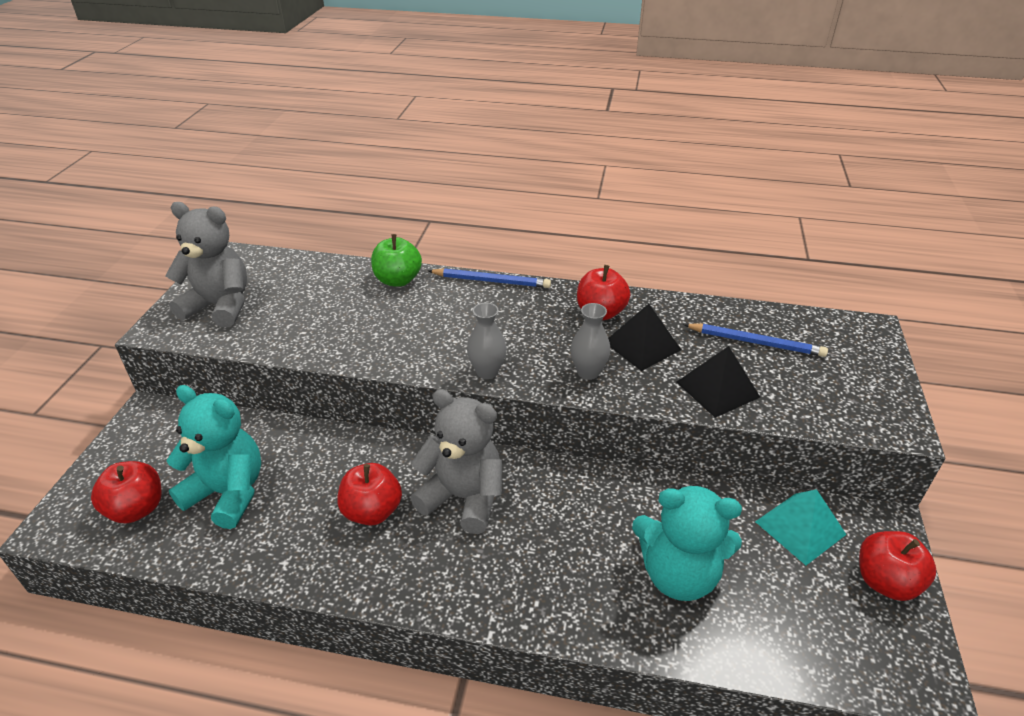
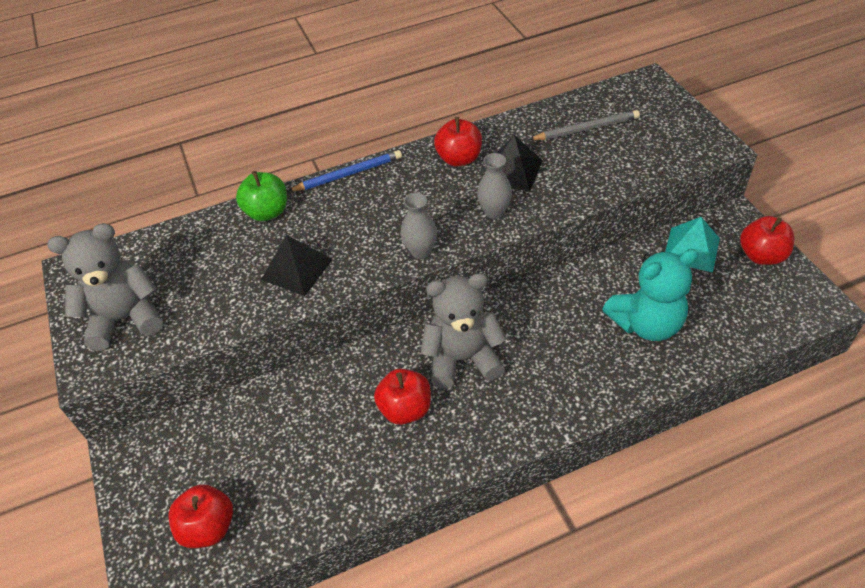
camera: 30 degrees left, 10 degrees up
(228, 493) = (275, 467): turquoise teddy bear -> none
(717, 389) = (591, 178): black pyramid -> black pyramid (297, 269)
(755, 342) = (586, 129): blue pencil -> grey pencil

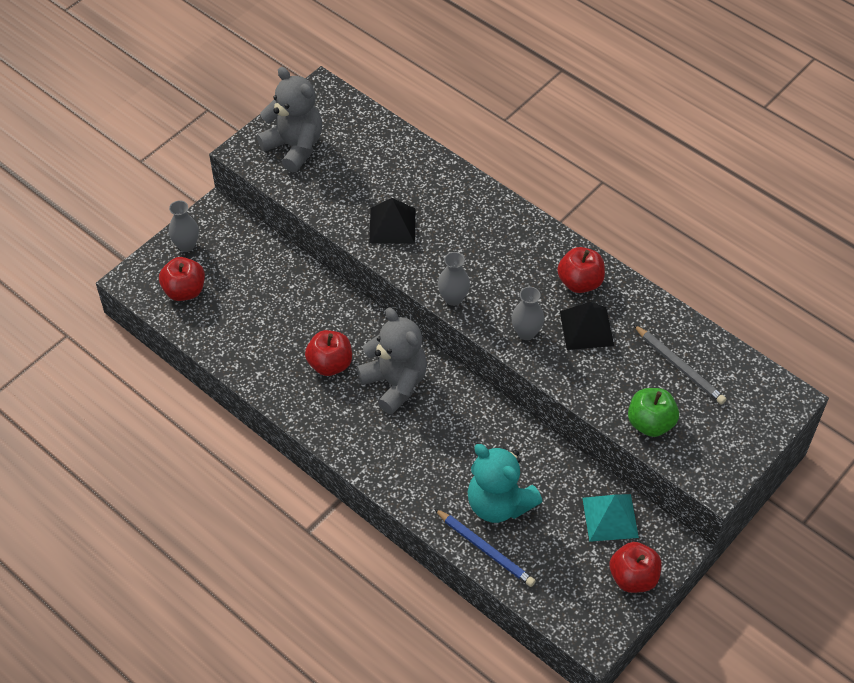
camera: 60 degrees right, 5 degrees up
(145, 501) = (186, 245): none -> grey vase
(267, 212) = (441, 177): green apple -> green apple (650, 423)
(348, 174) = (515, 210): blue pencil -> blue pencil (485, 549)

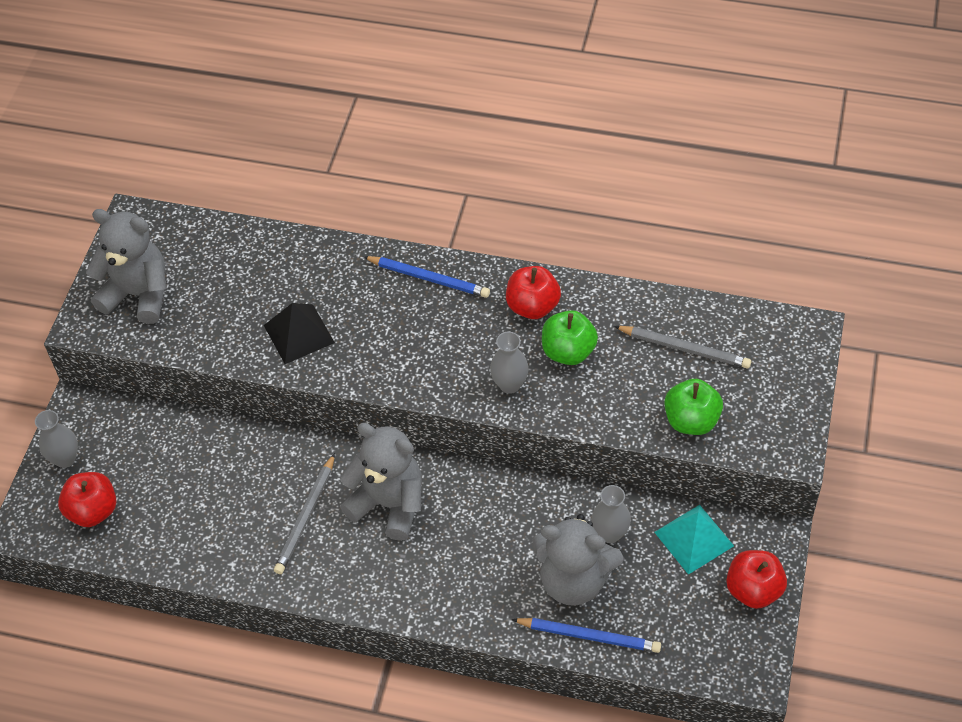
camera: 25 degrees left, 0 degrees up
(330, 364) = (306, 516): red apple -> grey pencil
(453, 298) = (411, 383): grey vase -> grey vase (610, 533)
(499, 503) = (574, 580): turquoise teddy bear -> grey teddy bear
(513, 226) = (428, 278): none -> blue pencil
(586, 328) = (568, 351): black pyramid -> green apple

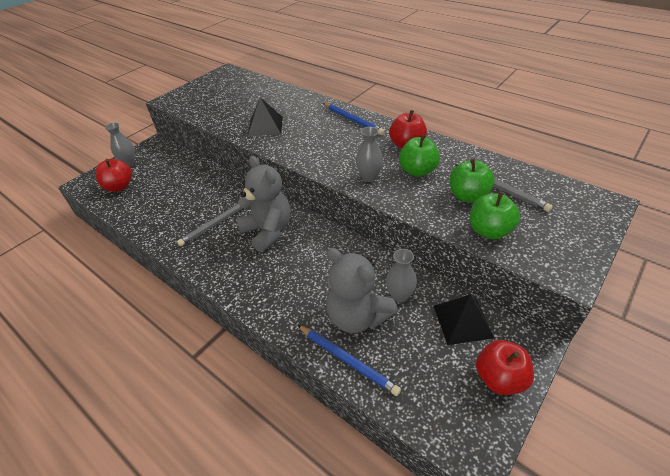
camera: 25 degrees right, 10 degrees down
(138, 294) = (203, 95): grey teddy bear -> none
(648, 374) = (468, 196): none -> green apple
(694, 539) = (462, 321): turquoise pyramid -> black pyramid

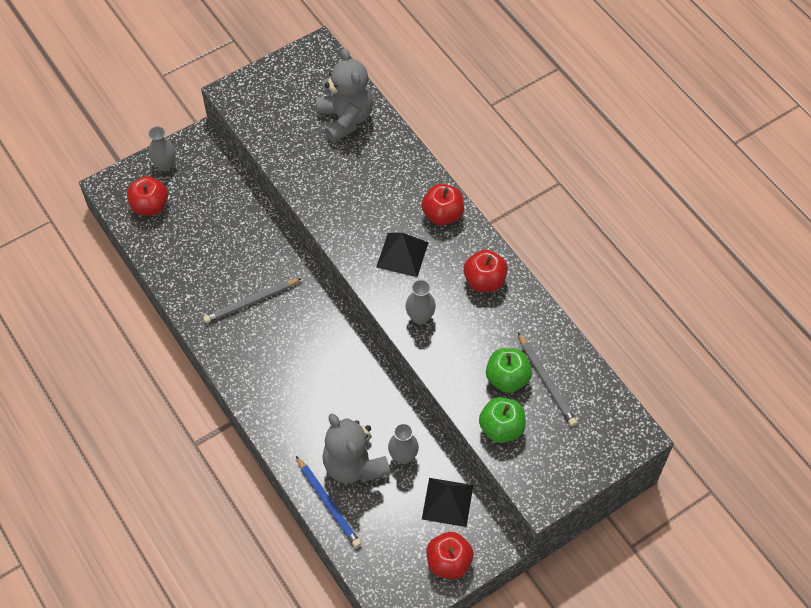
camera: 15 degrees right, 15 degrees up
(265, 126) = (336, 190): black pyramid -> black pyramid (402, 254)
(268, 231) = (301, 333): grey teddy bear -> grey teddy bear (345, 119)
(352, 120) = (442, 214): blue pencil -> red apple
(417, 171) = (475, 325): green apple -> none

